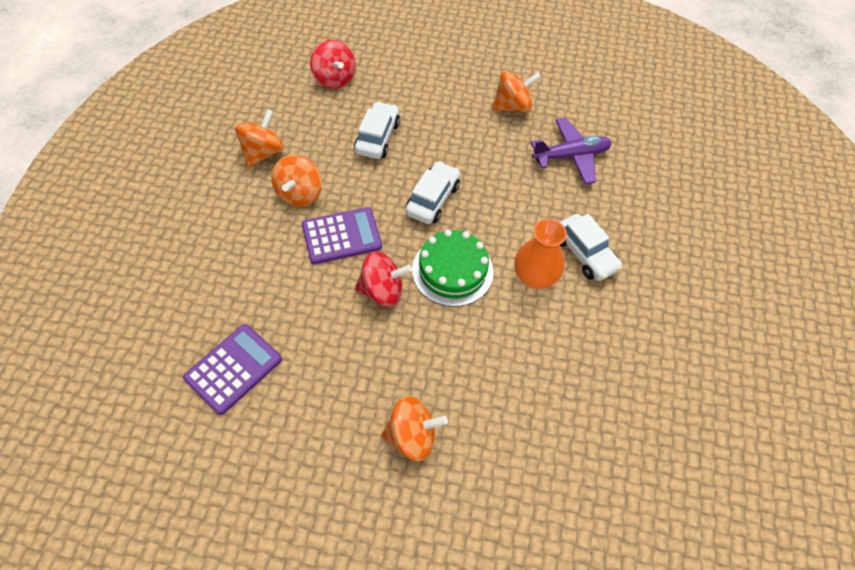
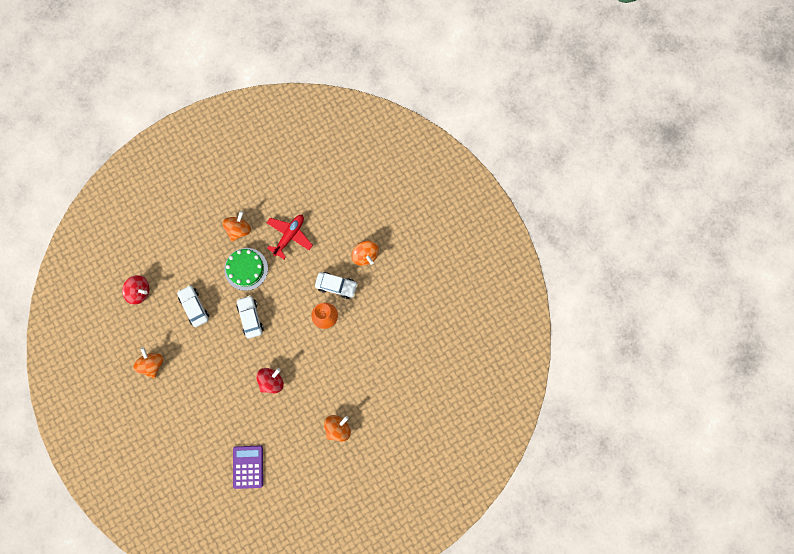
camera: 40 degrees left, 20 degrees up
(299, 194) = (191, 369): orange spinning top -> orange spinning top (365, 255)
(341, 236) = (230, 372): purple calculator -> none
(452, 270) = (290, 345): green cake -> green cake (246, 269)
(571, 156) = (289, 236): purple plane -> red plane

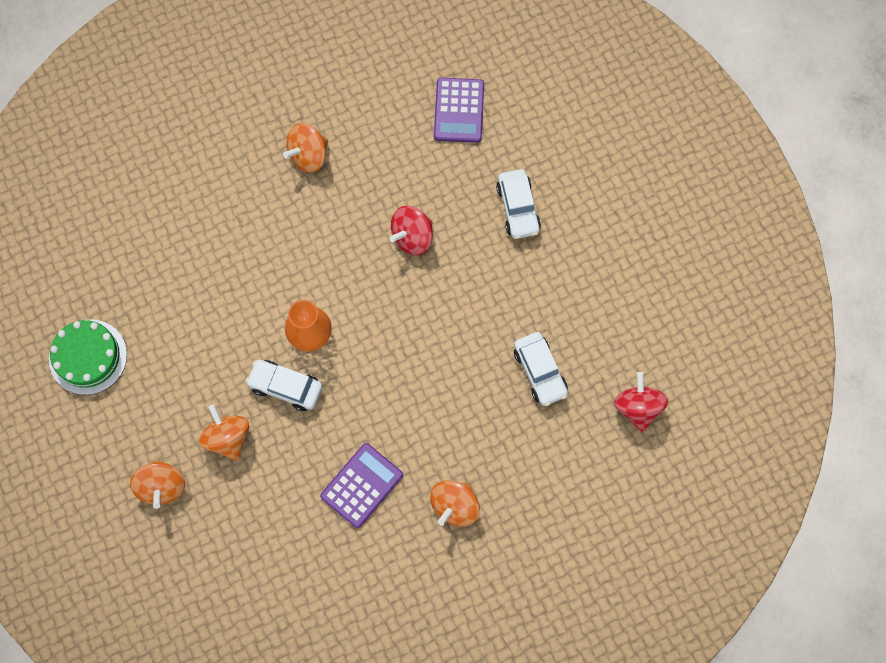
camera: 175 degrees left, 5 degrees down
(139, 291) = (638, 407): red spinning top -> red spinning top turned 60 degrees clockwise
(152, 364) = (615, 281): orange spinning top -> orange spinning top (162, 486)
(246, 269) = (445, 431): green cake -> green cake (88, 357)
(250, 318) = (442, 345): white car -> white car (518, 208)
(289, 236) = (362, 485): red plane -> purple calculator

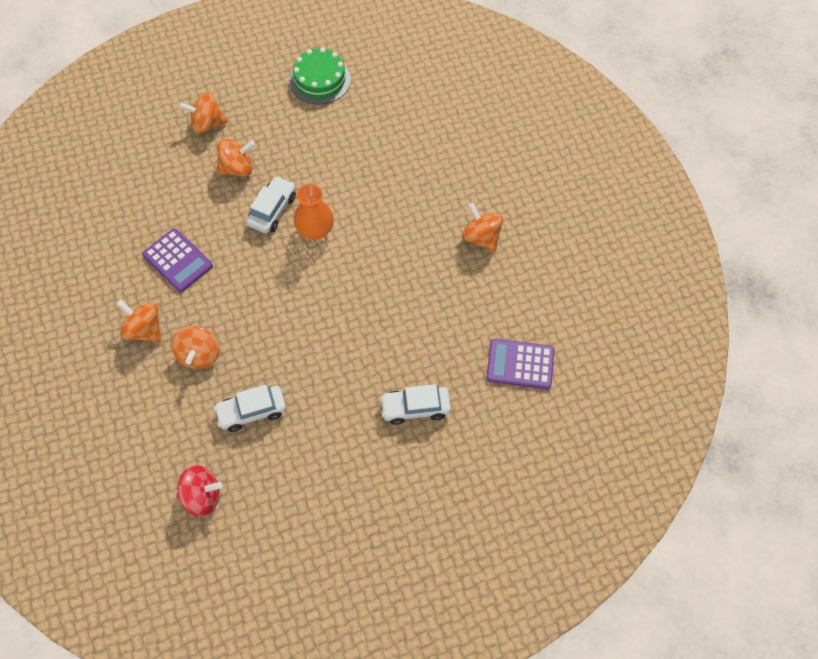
camera: 95 degrees right, 10 degrees down
(412, 237) = (395, 315): red spinning top -> none
(480, 439) = (199, 355): none -> orange spinning top

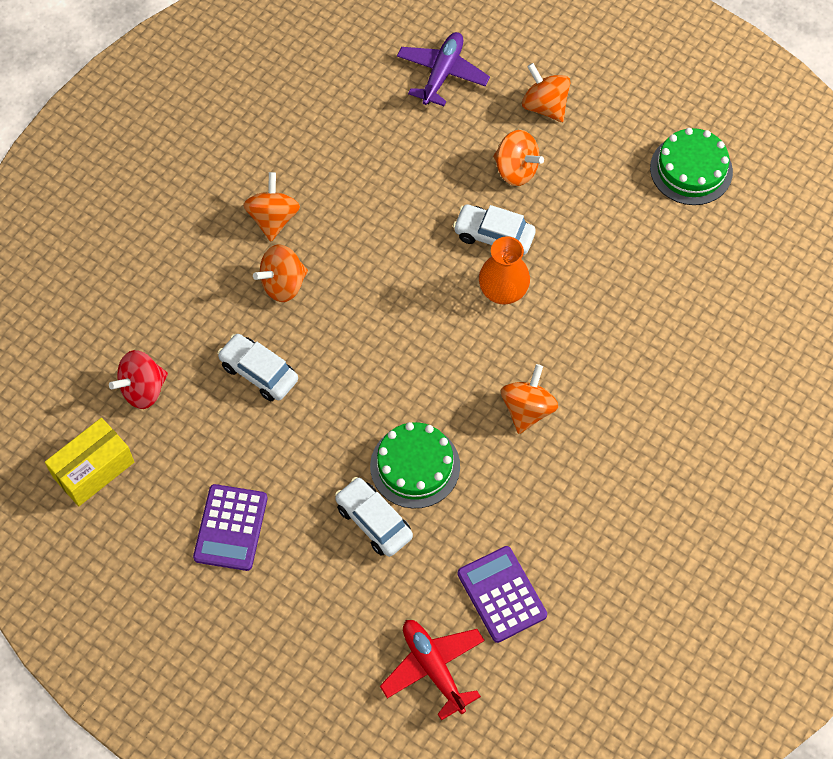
camera: 55 degrees right, 0 degrees up
(130, 163) = (442, 74): none -> purple plane
(177, 260) = (368, 193): purple calculator -> purple calculator (230, 528)
(202, 496) = (143, 389): red spinning top -> red spinning top turned 90 degrees clockwise
(236, 569) = (93, 469): none -> yellow box
(272, 210) = (494, 236): white car -> white car turned 150 degrees counterclockwise
(395, 358) = (415, 466): none -> green cake
(481, 237) = (626, 458): orange spinning top -> orange spinning top (527, 409)
(541, 436) = (433, 668): none -> red plane

